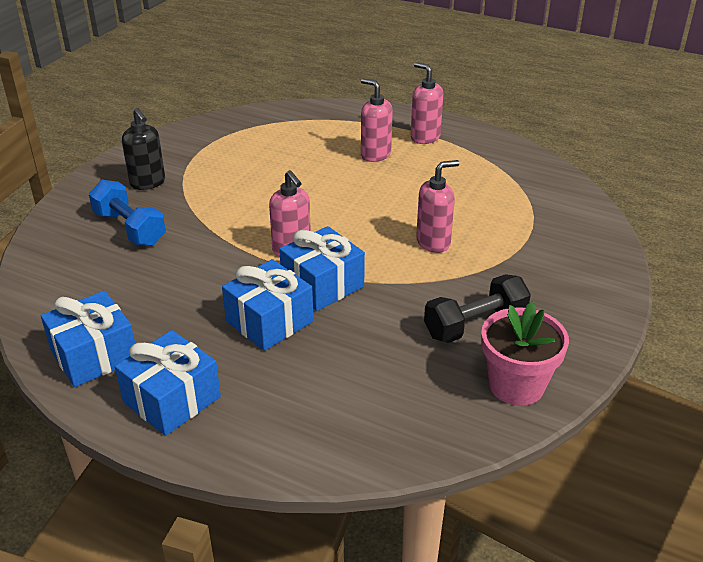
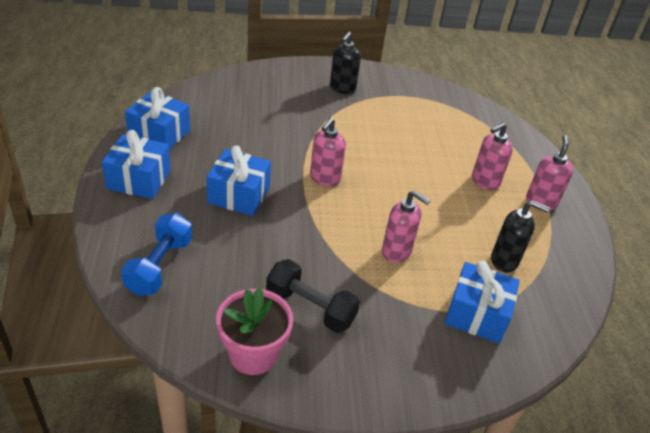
camera: 55 degrees right, 5 degrees up
(129, 228) = (288, 100): blue dumbbell -> blue dumbbell (159, 266)
(322, 285) = (296, 207): blue gift -> blue gift (476, 314)
(375, 155) = (484, 181): pink soap dispenser -> pink soap dispenser turned 135 degrees counterclockwise
(484, 186) = (504, 261): none -> black soap dispenser

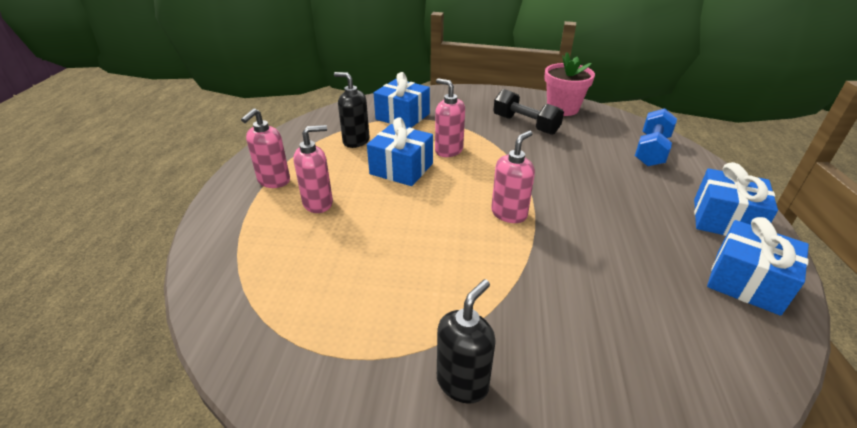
camera: 165 degrees left, 5 degrees down
(239, 195) = (604, 200): blue gift -> blue gift (401, 169)

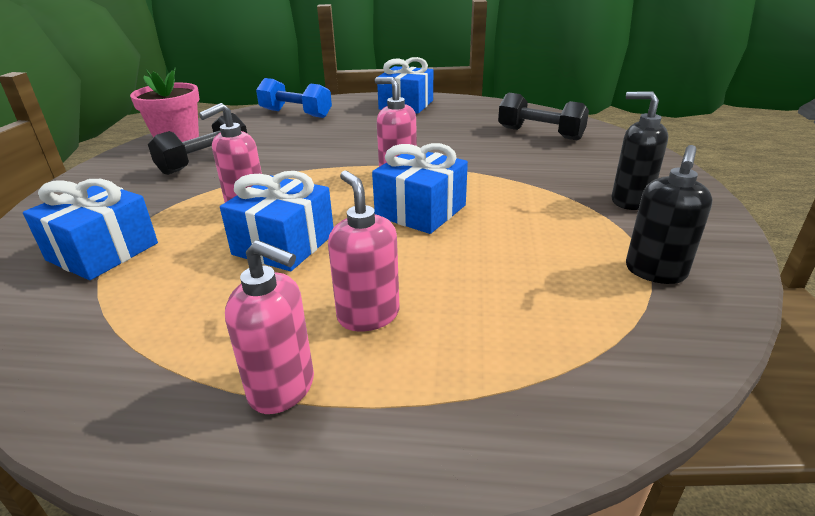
camera: 90 degrees left, 5 degrees down
(356, 141) = (167, 296): black soap dispenser -> black soap dispenser (655, 272)
(669, 337) = (540, 134): none -> black dumbbell
(747, 282) = (476, 109): blue gift -> blue gift (420, 211)

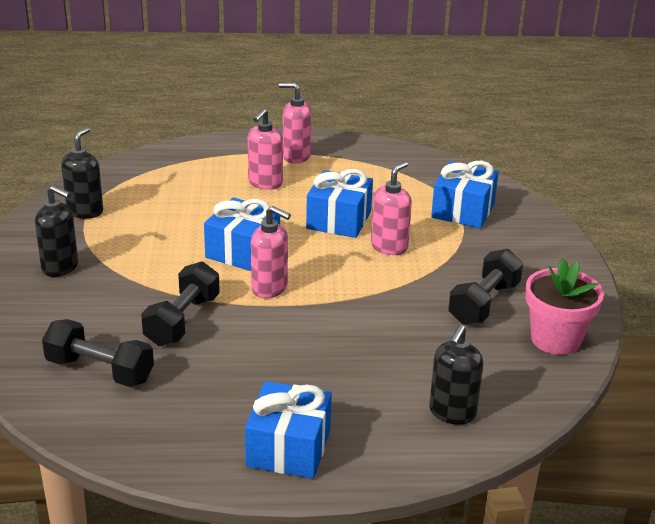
camera: 170 degrees right, 0 degrees up
(296, 113) = (452, 413): blue dumbbell -> black soap dispenser
(368, 315) = (265, 183): pink soap dispenser -> pink soap dispenser turned 60 degrees clockwise
(481, 157) = (182, 321): none -> black dumbbell

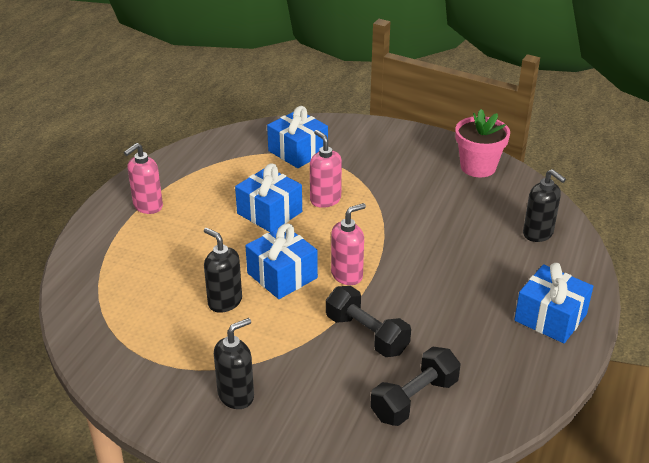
camera: 65 degrees left, 5 degrees up
(85, 211) = (143, 359): black soap dispenser -> black soap dispenser (224, 302)
(265, 183) = (180, 235): pink soap dispenser -> none
(484, 303) = (423, 181): black dumbbell -> none

